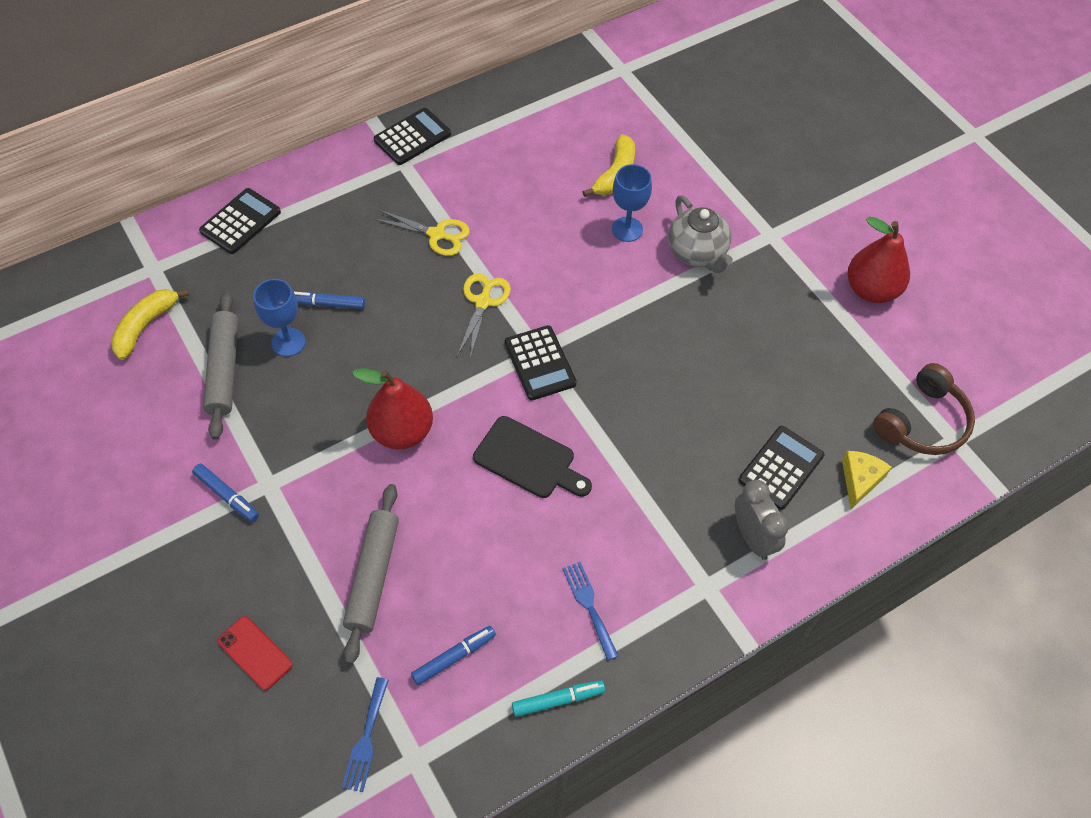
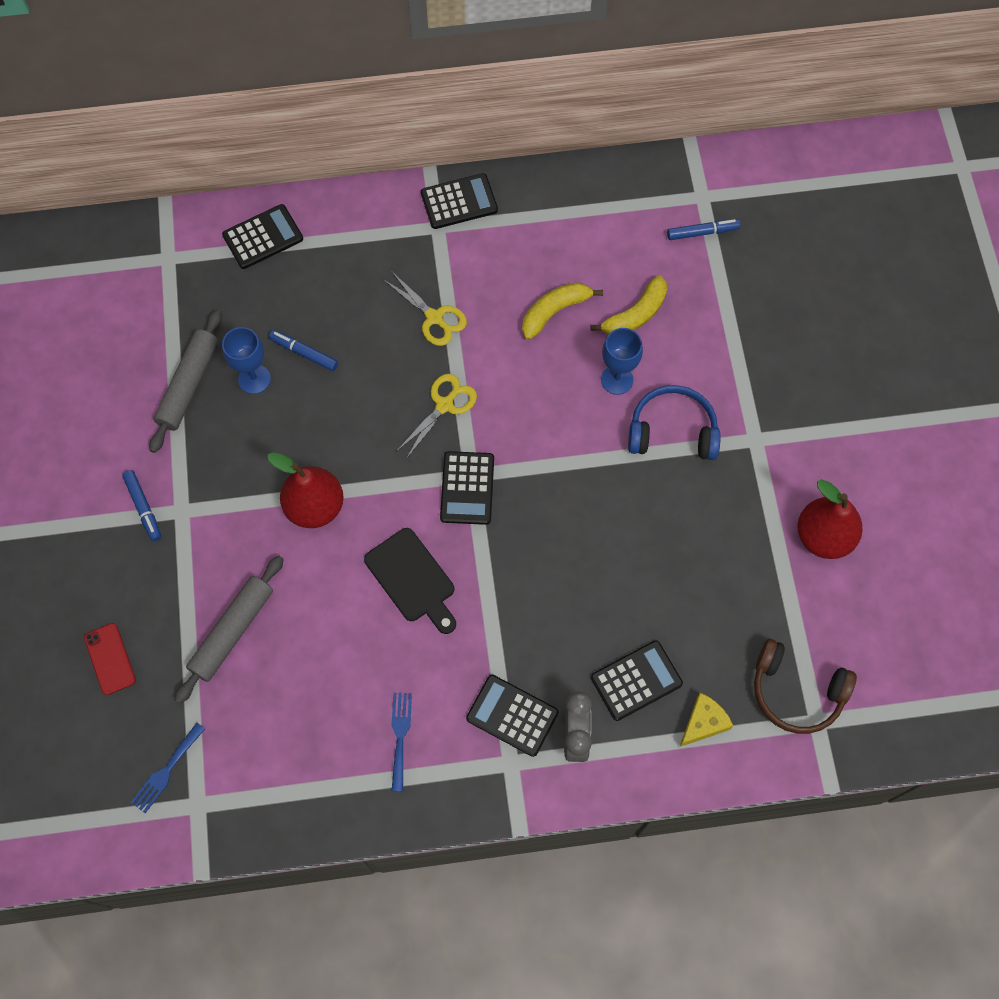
camera: 25 degrees right, 10 degrees up
(145, 326) = (139, 315): yellow banana -> yellow banana (554, 312)
(454, 657) = (267, 732): blue marker -> blue marker (702, 232)
(558, 700) = (334, 806): turquoise marker -> none
(685, 543) = (512, 715): none -> black calculator
(697, 253) = (672, 431): grey teapot -> blue headphones
(923, 422) = (796, 692): brown headphones -> brown headphones turned 45 degrees clockwise

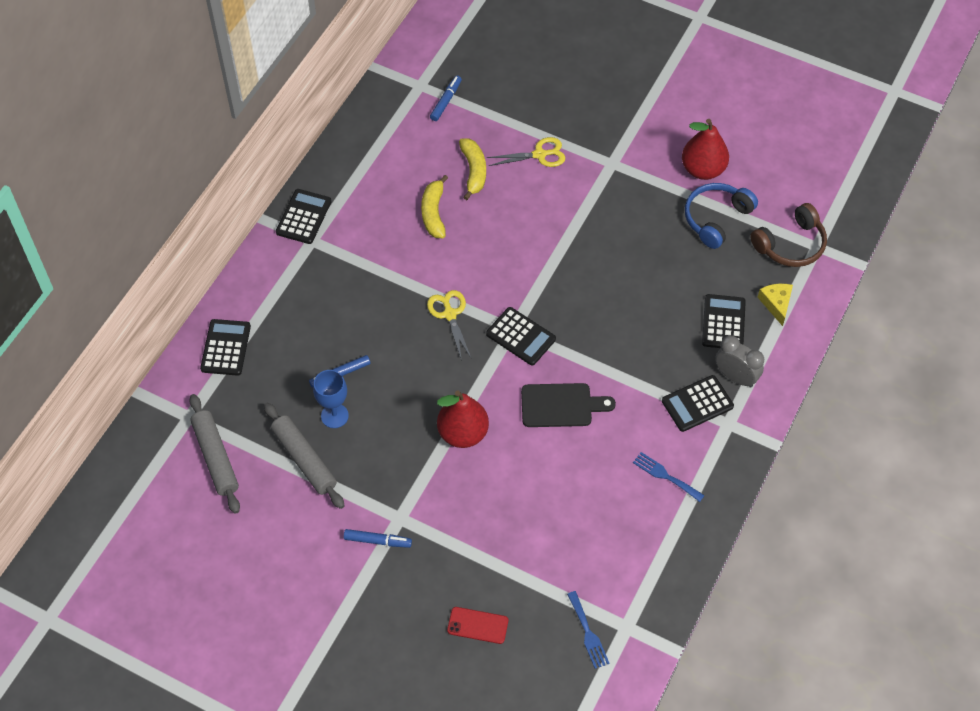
camera: 55 degrees left, 10 degrees down
(232, 631) = (516, 535): grey rolling pin -> grey rolling pin (215, 457)
(434, 318) = (379, 282): yellow scissors -> yellow scissors (539, 155)
(617, 380) = (511, 209): blue goblet -> none
(672, 431) = (571, 202): blue headphones -> blue headphones (716, 218)

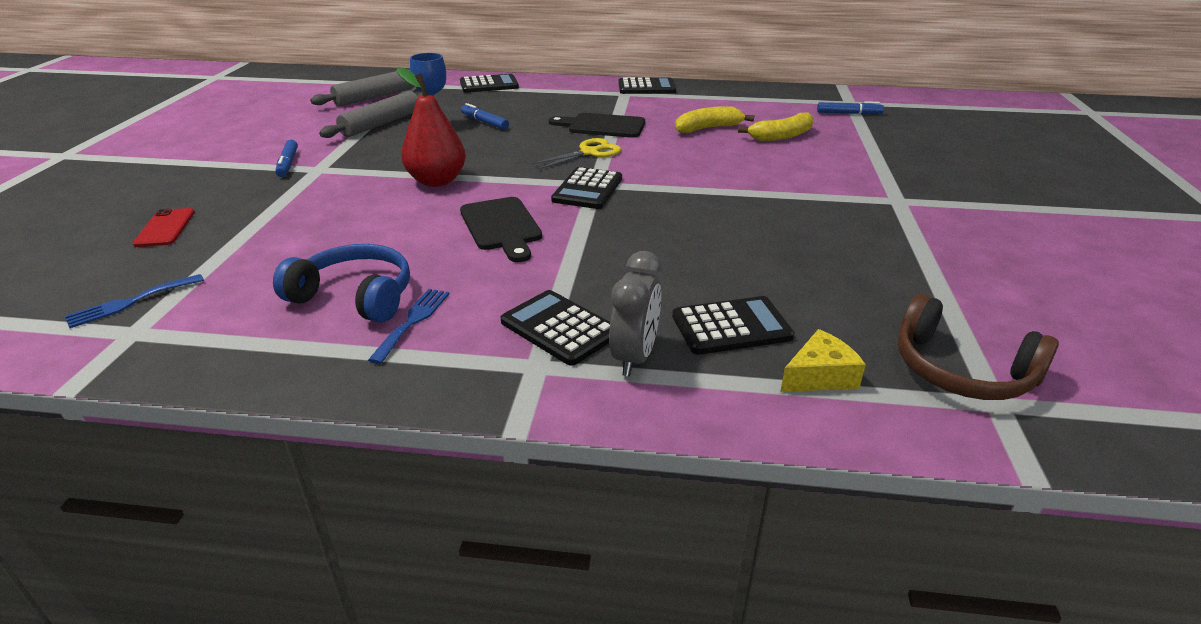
camera: 70 degrees right, 25 degrees down
(393, 286) = (602, 126): none -> black cutting board
(539, 155) = (849, 161): yellow scissors -> none
(703, 169) = (984, 262): red pear -> none
(716, 218) = (915, 287): blue headphones -> blue headphones (355, 296)

